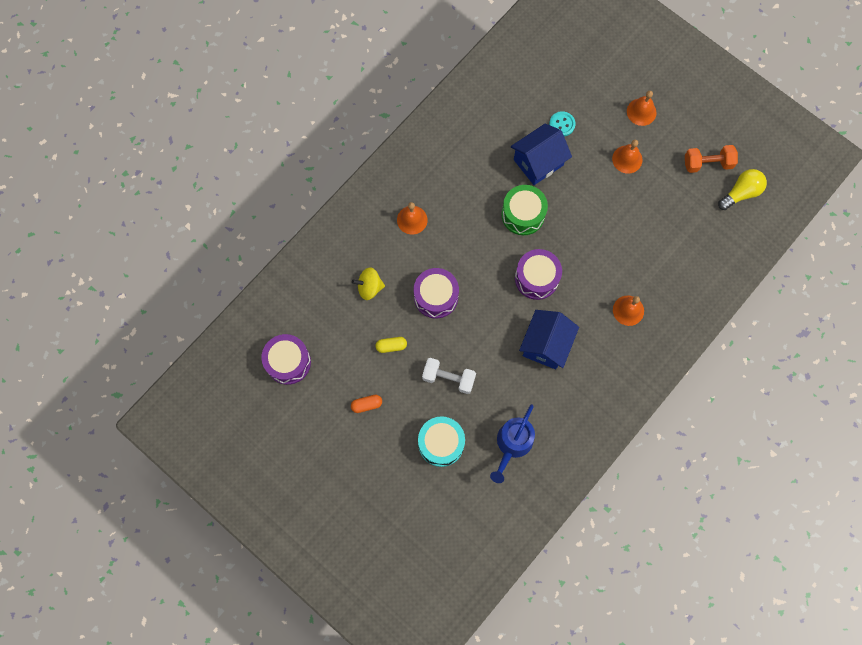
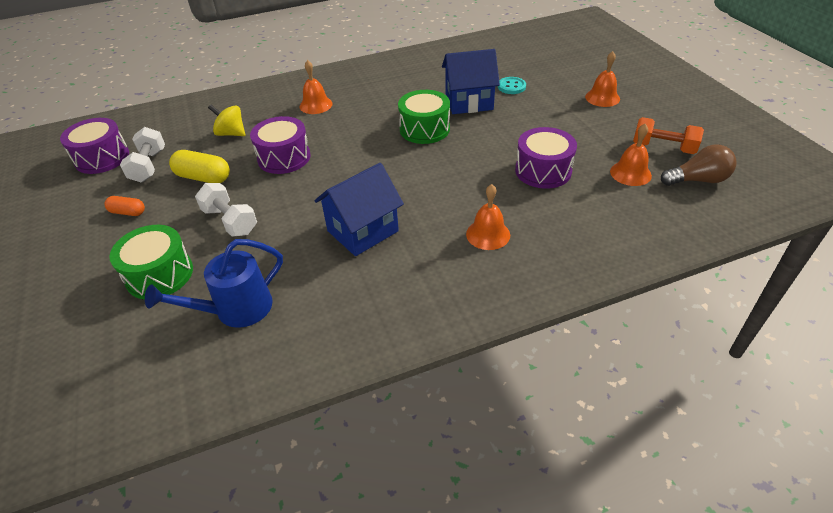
camera: 30 degrees right, 30 degrees down
(336, 353) = (149, 166): none -> white dumbbell
(391, 346) = (203, 178): yellow capsule -> yellow capsule, size x1.66
(441, 443) = (160, 274): turquoise drum -> green drum
(536, 278) = (399, 175): purple drum -> purple drum (543, 171)
(627, 159) = (566, 122): orange bell -> orange bell (630, 173)
(741, 193) = (698, 180): yellow light bulb -> brown light bulb

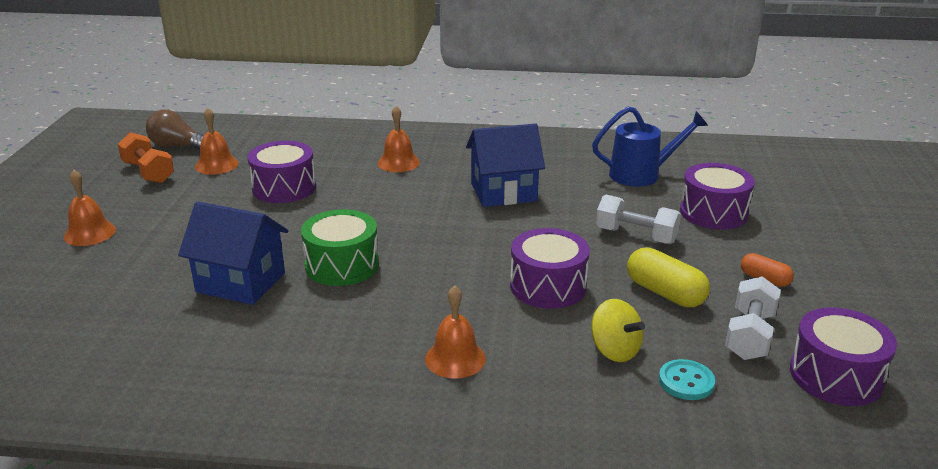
camera: 155 degrees left, 15 degrees down
(160, 274) = (713, 212): green drum -> purple drum
(230, 221) = (636, 236): white dumbbell -> white dumbbell turned 45 degrees counterclockwise
(511, 87) = (154, 285): turquoise button -> turquoise button (686, 381)

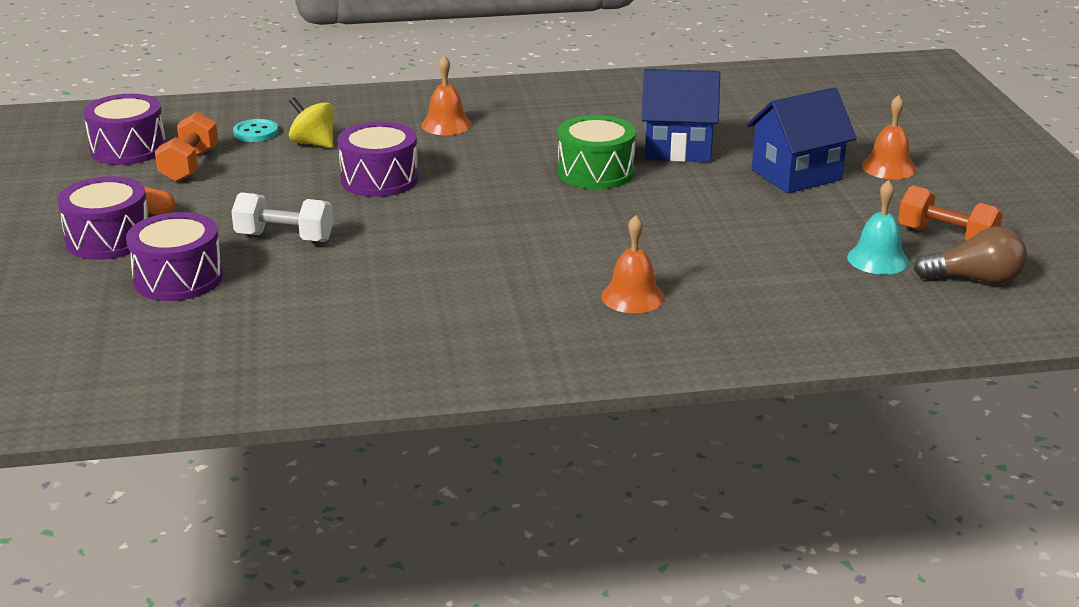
camera: 165 degrees right, 0 degrees up
(216, 165) = (877, 259): orange bell -> turquoise bell
(284, 188) = (748, 240): purple drum -> purple drum (108, 239)
(503, 192) = (460, 271): blue house -> blue house (796, 175)
(641, 174) = (266, 325): blue watering can -> none
(665, 293) = (261, 187): yellow capsule -> none
(749, 335) = (190, 165): white dumbbell -> orange dumbbell

